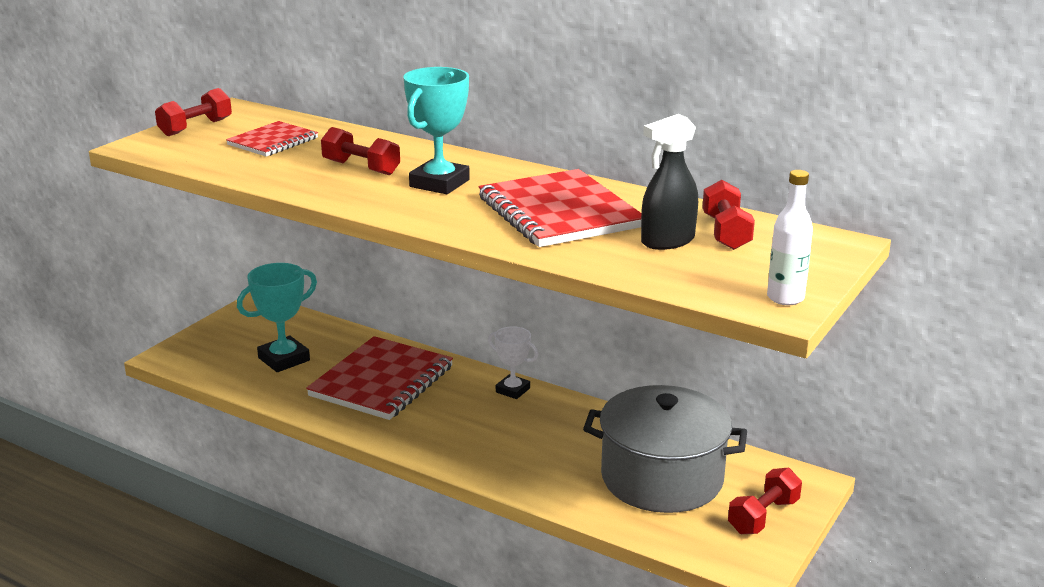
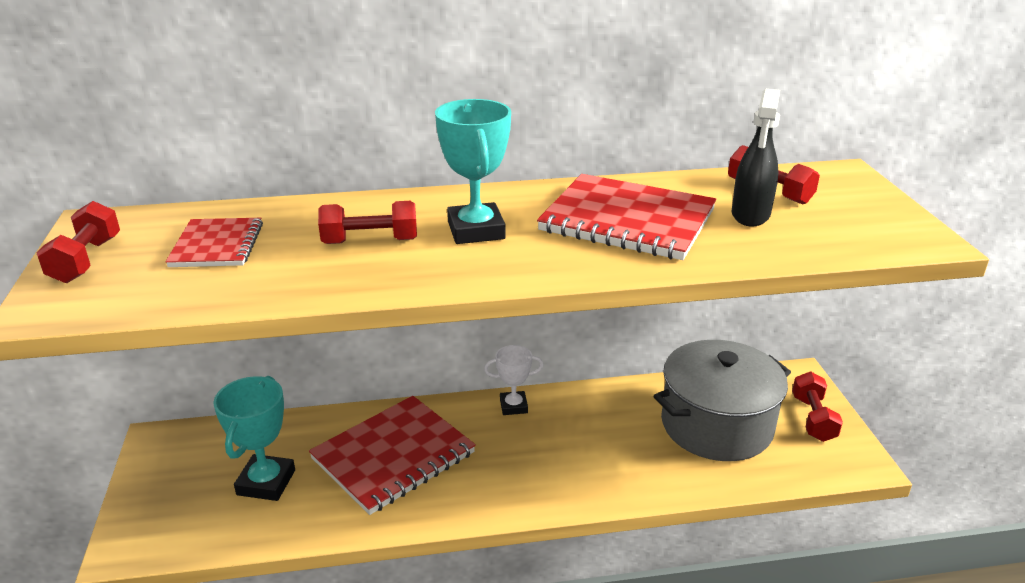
camera: 40 degrees left, 5 degrees up
(381, 381) = (393, 456): red notebook -> red notebook turned 60 degrees clockwise
(785, 298) = (912, 231): white bottle -> none

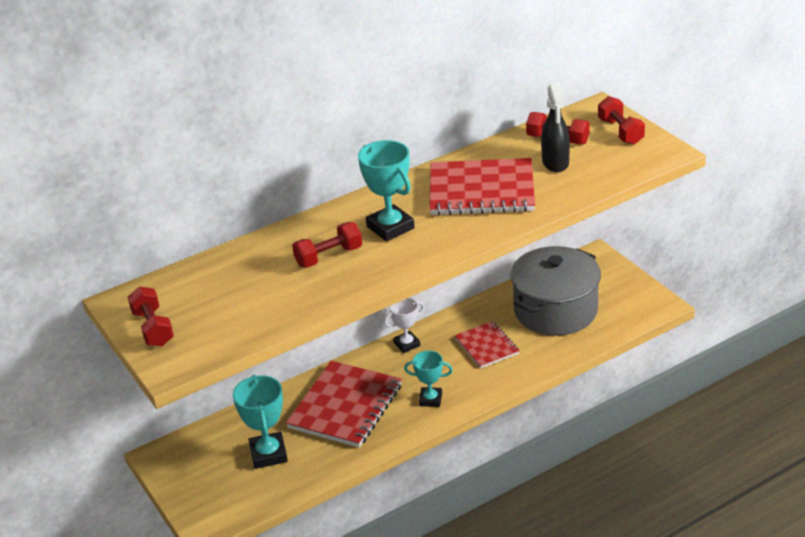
camera: 20 degrees left, 5 degrees up
(217, 245) = (229, 291): red notebook -> red notebook (486, 346)
(496, 484) = (430, 399): none -> turquoise trophy
(813, 418) = (617, 284): red dumbbell -> red dumbbell (620, 131)

